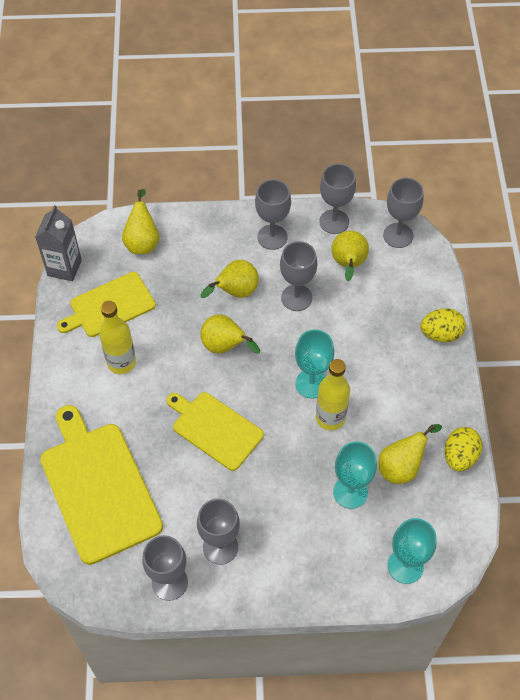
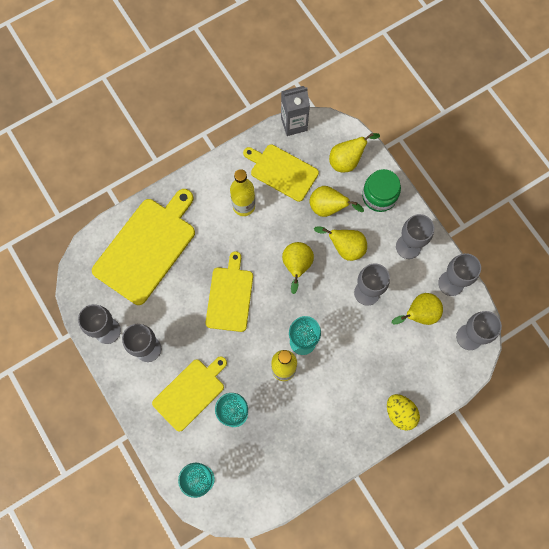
camera: 60 degrees right, 15 degrees up
(201, 234) = (379, 196): none -> green jar
(300, 526) = (190, 392): none -> yellow cutting board
(401, 467) = (273, 439): yellow pear -> yellow pear (328, 208)
(459, 456) = (305, 476): yellow egg -> none

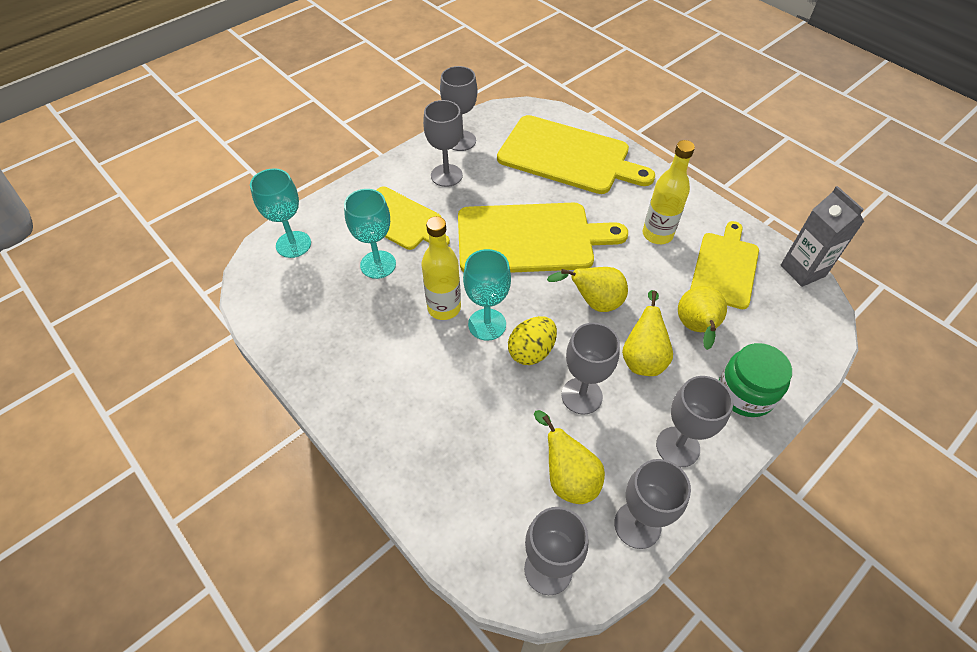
camera: 80 degrees right, 20 degrees down
(230, 296) = (530, 238): yellow cutting board -> yellow cutting board, size x1.58
(347, 161) = (781, 342): yellow pear -> none
(400, 413) = (398, 468): yellow egg -> yellow egg (531, 351)

